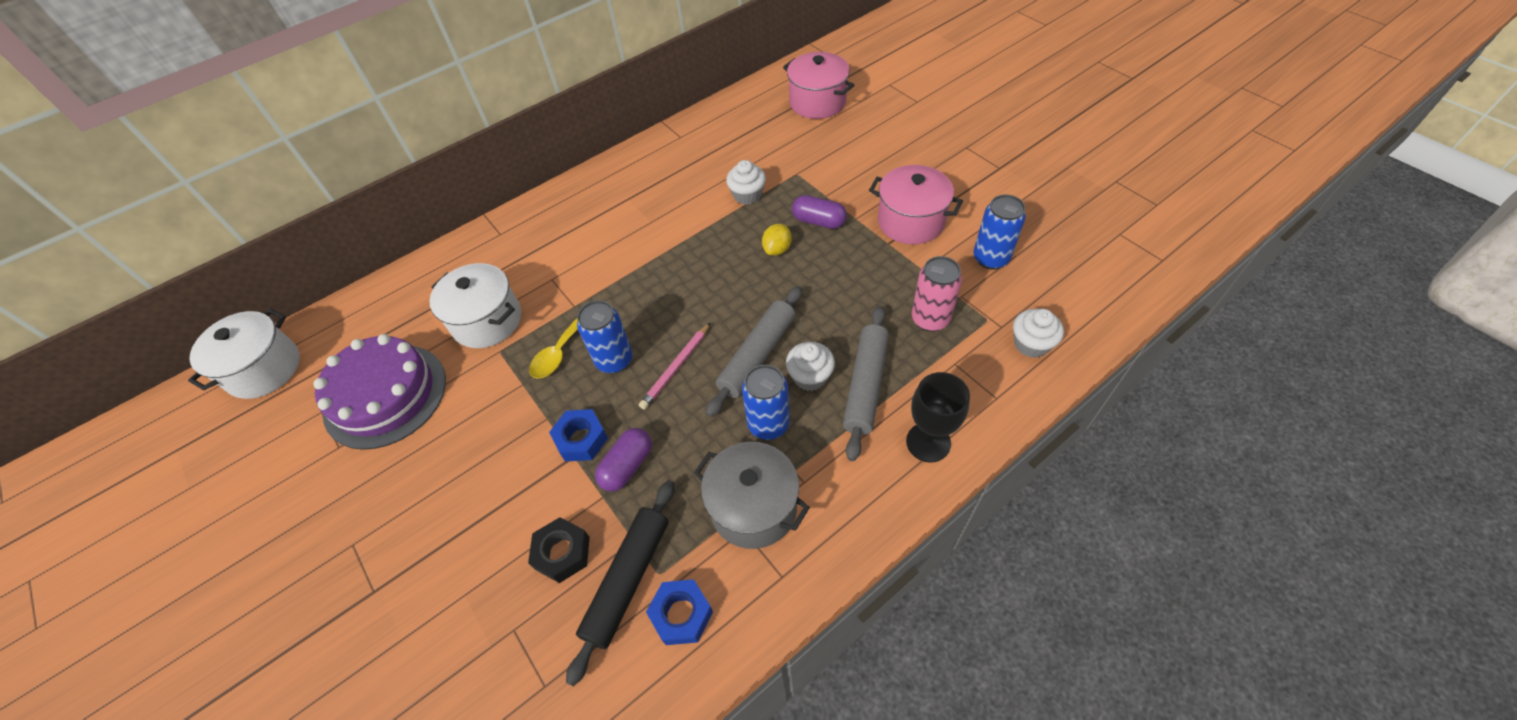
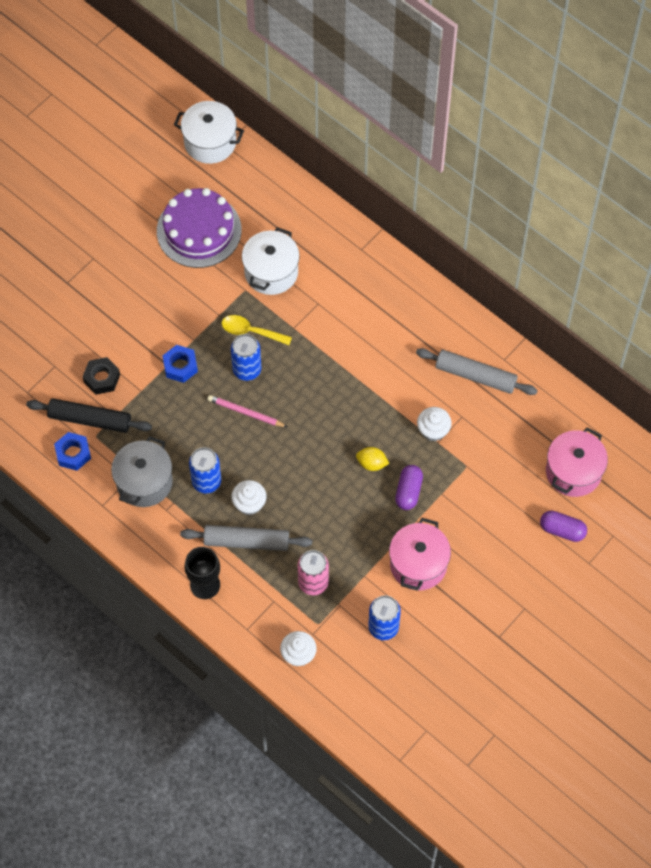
camera: 75 degrees right, 10 degrees up
(627, 466) = (164, 400): purple capsule -> purple capsule (562, 530)
(757, 355) = (263, 465): grey rolling pin -> grey rolling pin (475, 376)

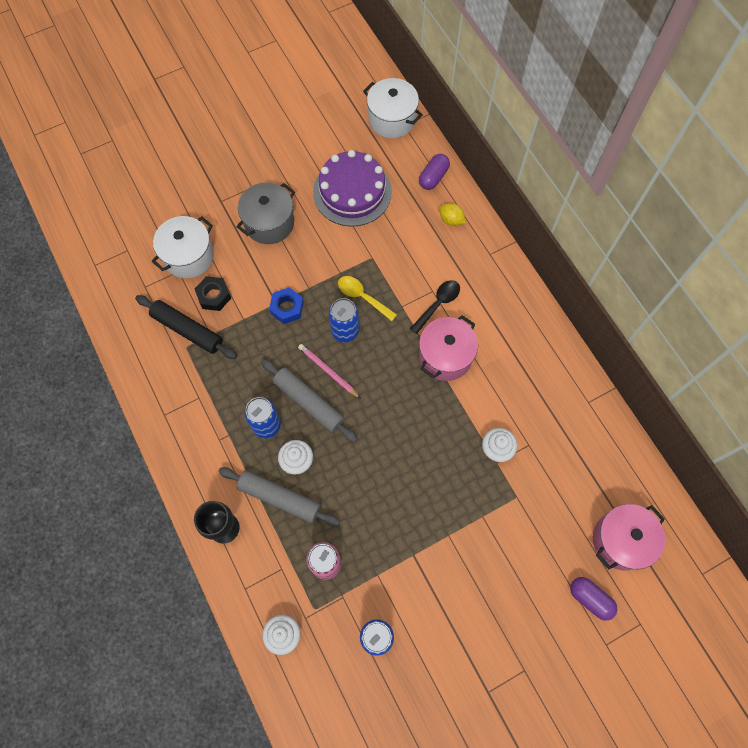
camera: 20 degrees right, 5 degrees up
(73, 454) = (159, 357): blue nut -> none
(144, 482) = (210, 406): grey pot -> grey pot (269, 223)
(271, 272) = (401, 249): white pot -> white pot (188, 256)
(328, 314) = (438, 304): none -> black spoon
(372, 463) = (426, 462): yellow lemon -> yellow lemon (451, 220)
(408, 491) = (451, 503): purple capsule -> purple capsule (433, 177)
(418, 564) = (434, 582): pink pot -> pink pot (445, 356)
(475, 376) = (555, 409): grey rolling pin -> grey rolling pin (309, 402)

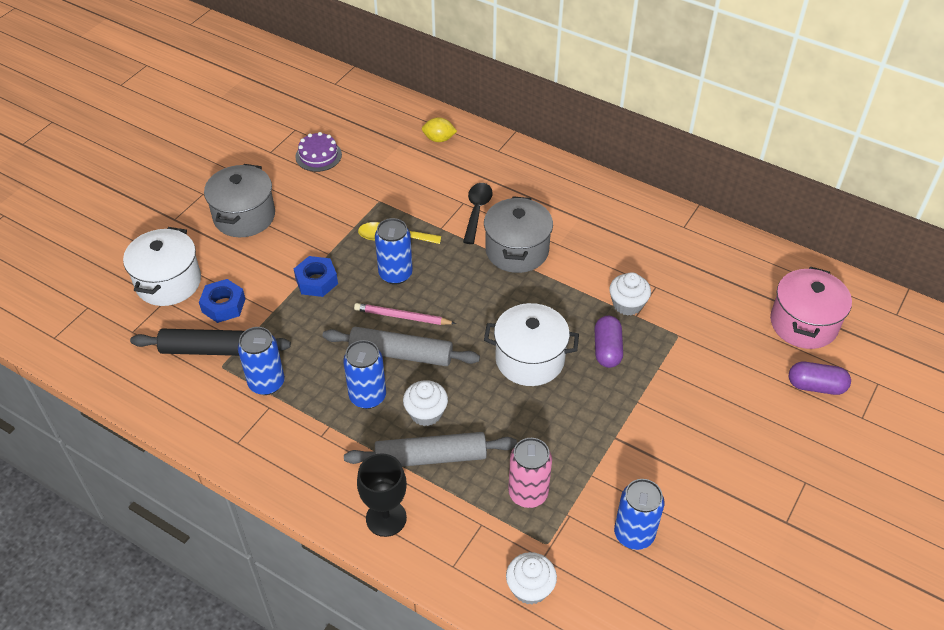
camera: 30 degrees left, 20 degrees down
(207, 377) = (266, 383): none -> blue can
(214, 296) = (223, 305): black nut -> blue nut
(352, 192) = (318, 155): purple cake -> purple cake, size x0.49
(392, 119) = (318, 83): white pot -> white pot (530, 359)
(433, 177) = (395, 113): purple capsule -> purple capsule (607, 349)
(445, 356) = (517, 250): pink pot -> grey pot

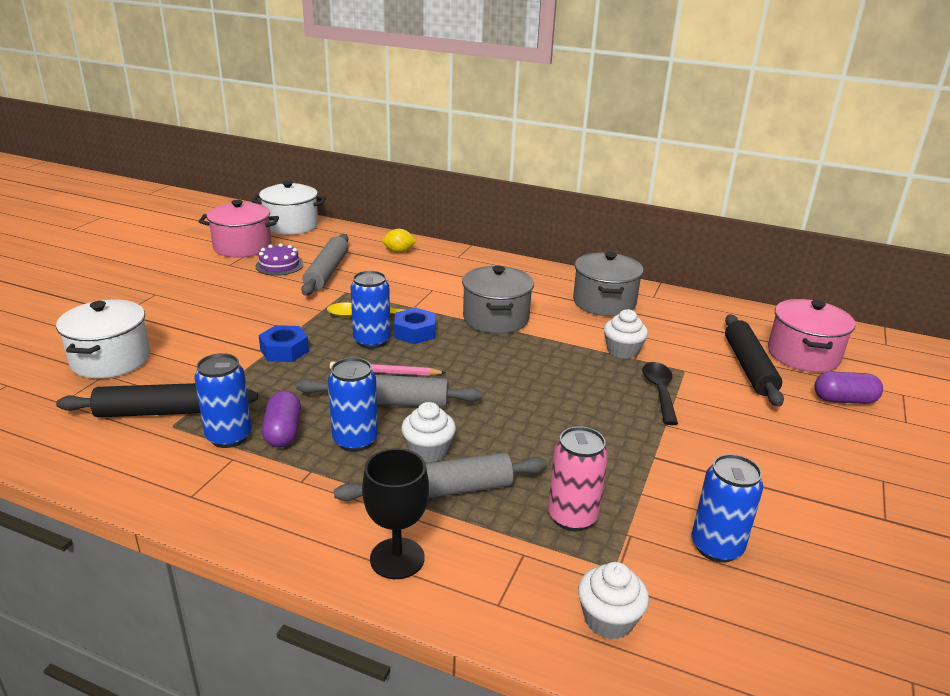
camera: 10 degrees left, 20 degrees down
(223, 305) = (176, 374): blue nut -> blue nut (415, 332)
(244, 216) = (201, 307): grey pot -> grey pot (604, 302)
(284, 123) = (242, 247): none -> pink pot
(363, 169) = (327, 272): none -> grey rolling pin
(477, 211) = (447, 294): black spoon -> black spoon (659, 391)
(530, 359) = (535, 397): white pot -> white pot (291, 225)
(607, 349) = (615, 385): purple capsule -> purple capsule (283, 432)
(742, 336) = (749, 367): none -> black rolling pin

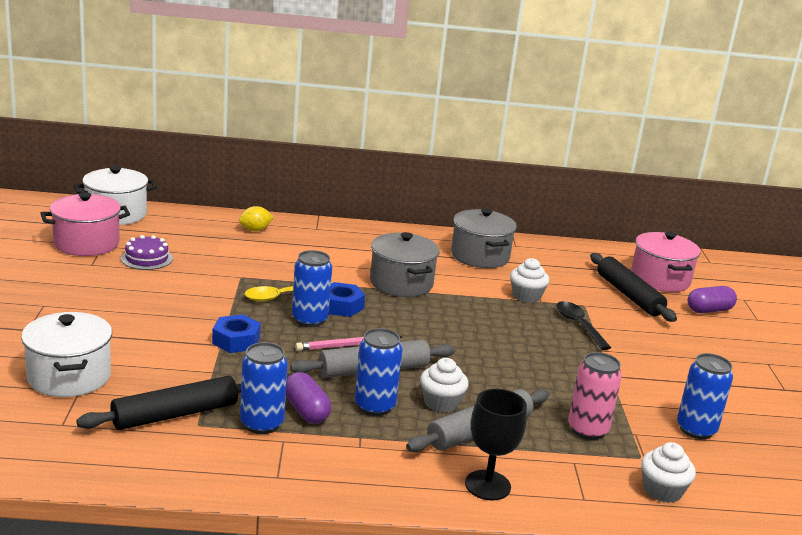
camera: 25 degrees left, 5 degrees down
(327, 272) = (203, 259): grey rolling pin -> none

